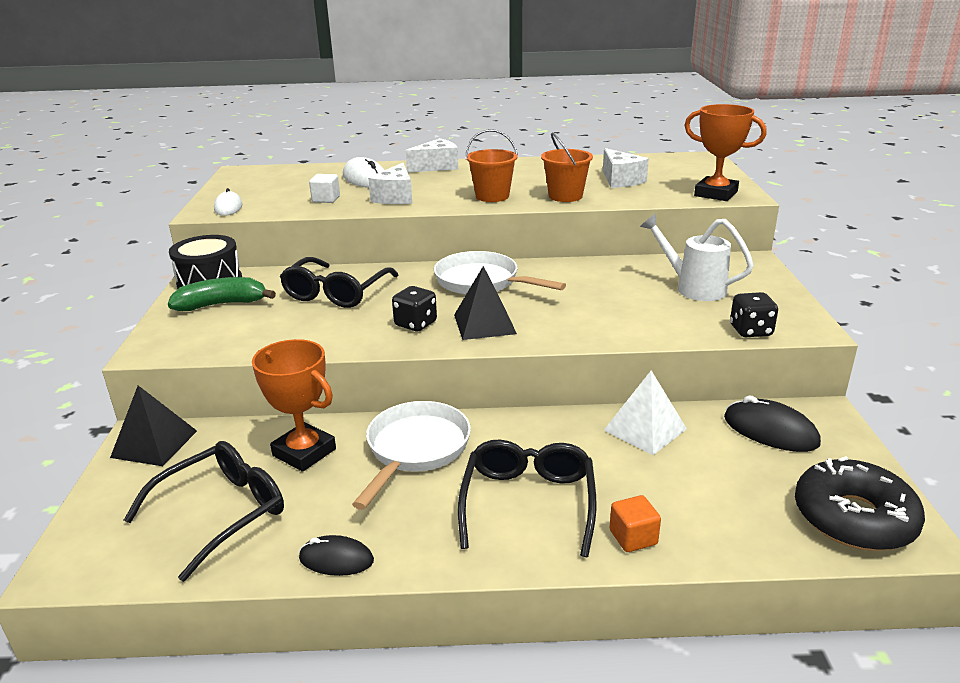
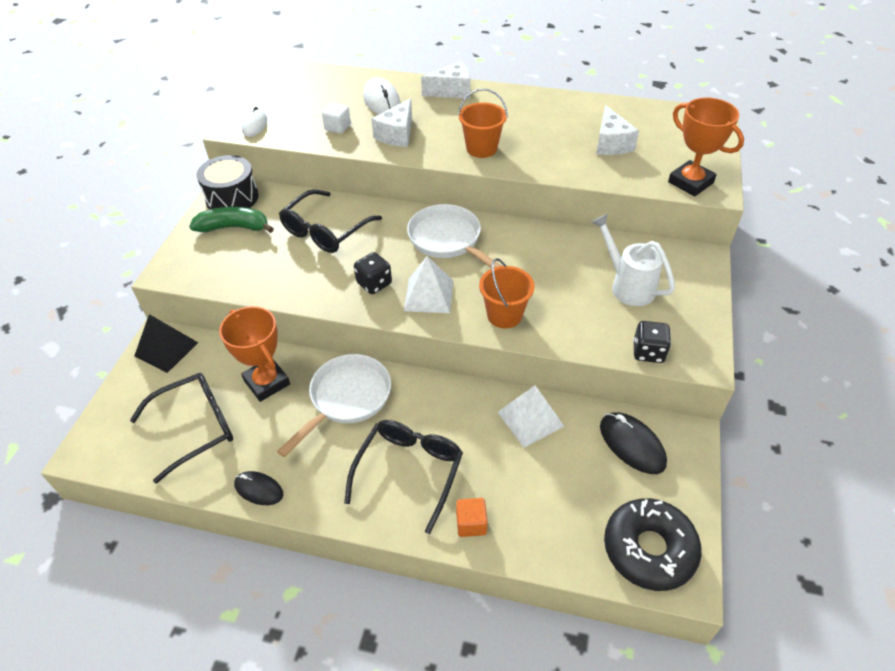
camera: 15 degrees right, 20 degrees up
(484, 324) = (429, 295): black pyramid -> white pyramid
(565, 196) = (547, 160): orange bucket -> orange bucket (504, 315)

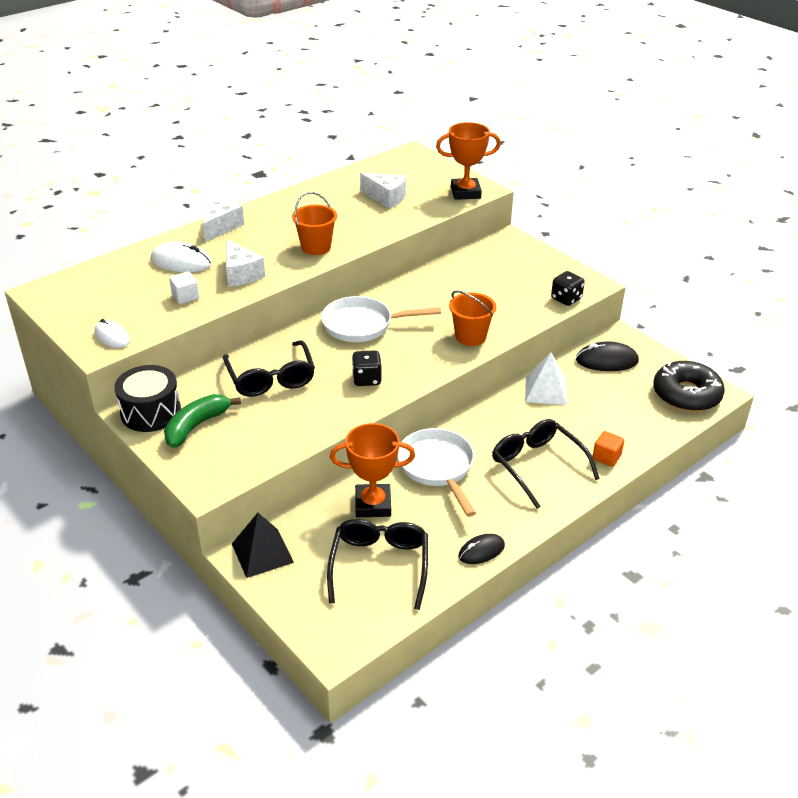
camera: 55 degrees left, 10 degrees down
(429, 295) = (411, 359): white pyramid -> none
(627, 285) = (501, 276): white watering can -> none

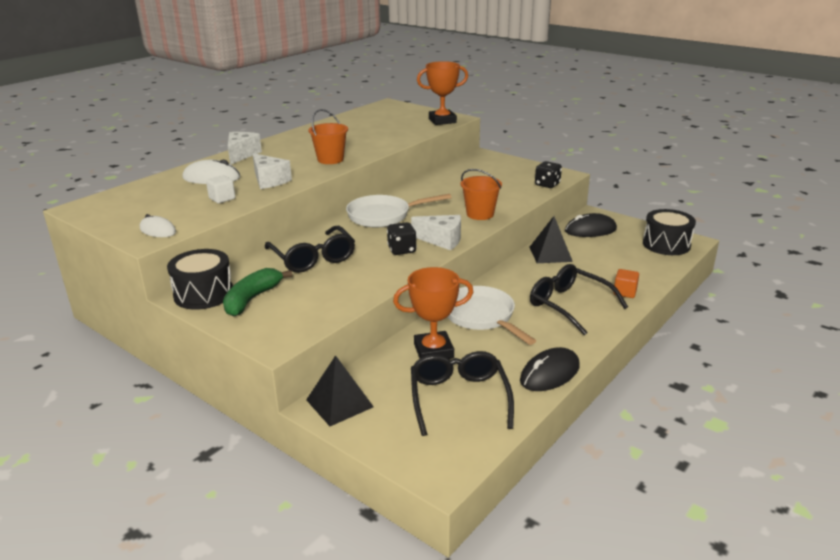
camera: 10 degrees left, 10 degrees down
(386, 198) = (378, 128): white cheese -> white cheese (442, 240)
(481, 551) = (549, 373): black mouse -> black mouse, size x1.51
(545, 390) = (550, 254): white pyramid -> black pyramid
(686, 395) = (666, 244): black donut -> black drum

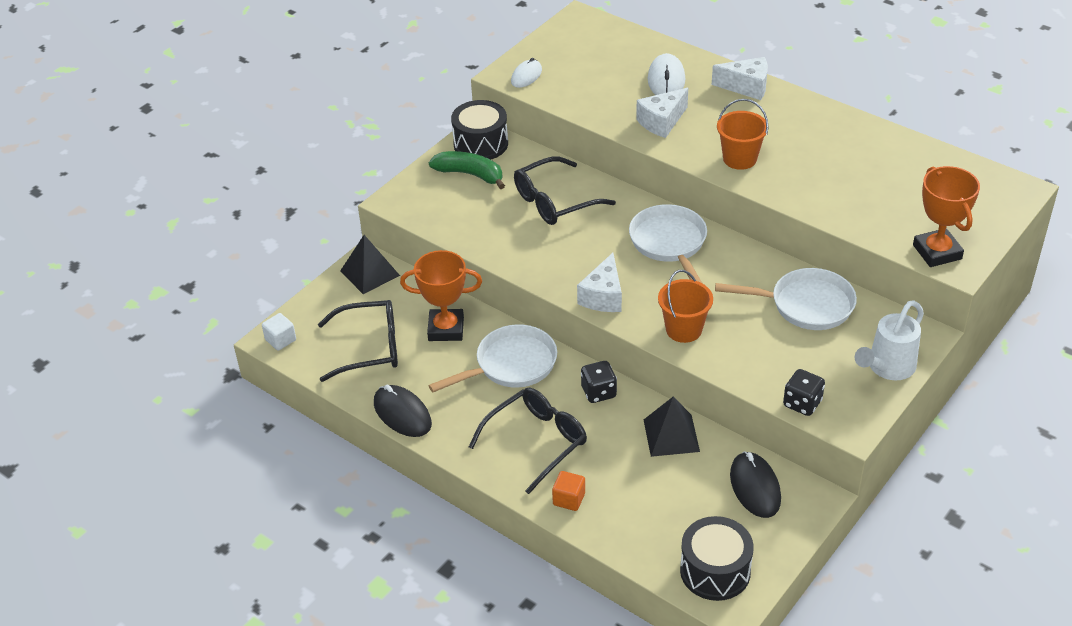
camera: 90 degrees right, 15 degrees up
(222, 198) = (606, 98): white cube -> white cube (280, 340)
(402, 250) = (576, 265): black dice -> black dice (598, 392)
(433, 351) = (446, 329): orange trophy -> orange trophy turned 75 degrees counterclockwise
(455, 179) = (806, 305): none -> white pan
(512, 164) = (887, 368): none -> white watering can

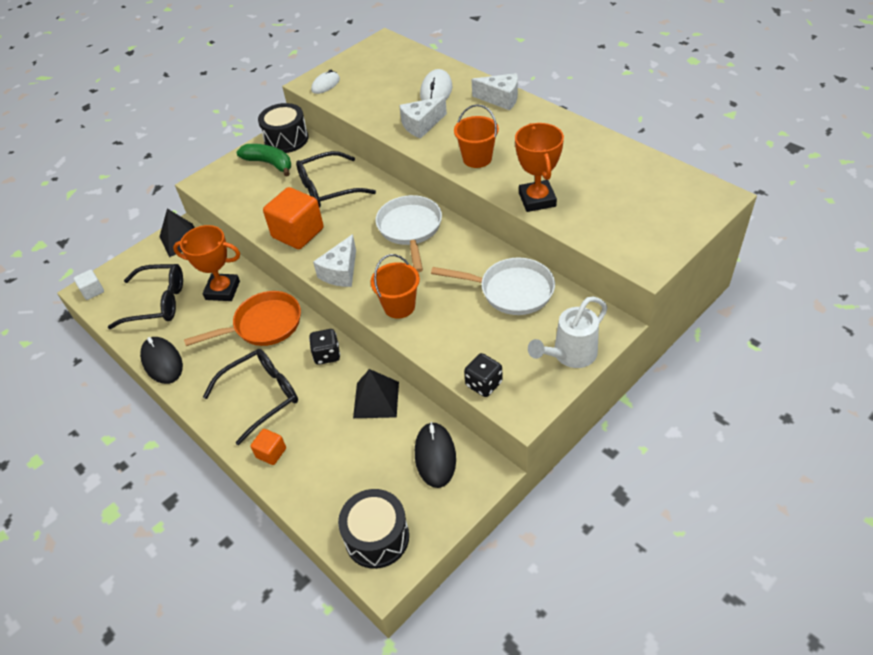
camera: 10 degrees right, 5 degrees up
(511, 365) = (263, 325): white pan -> orange pan
(536, 255) = (298, 233): none -> orange cube
(937, 252) = (630, 250): orange trophy -> orange trophy (537, 199)

